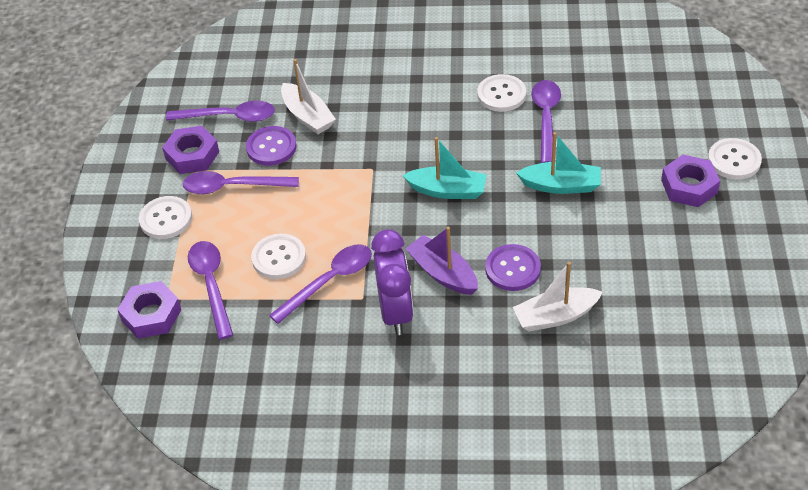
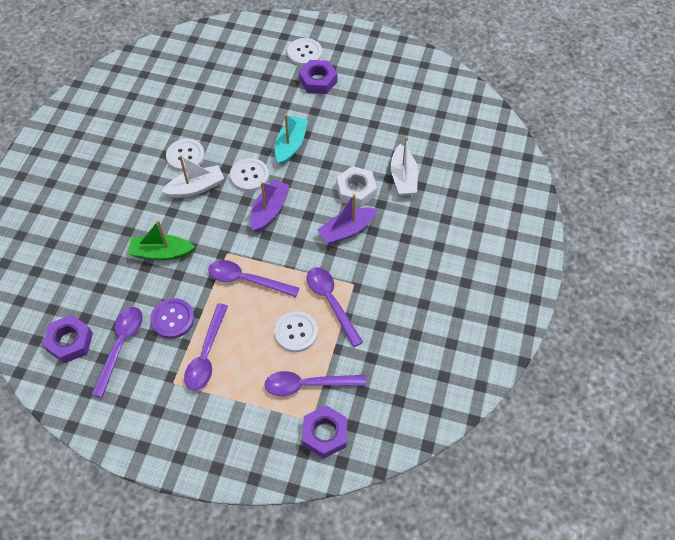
camera: 80 degrees left, 10 degrees up
(166, 219) = (223, 411): white button -> white button (249, 176)
(192, 155) = (155, 381): purple nut -> purple nut (70, 342)
(307, 116) = (148, 287): white boat -> white boat (196, 188)
(355, 114) = (161, 253): none -> green boat
(395, 312) = (373, 266): purple clock -> none
(447, 190) = (269, 210): turquoise boat -> purple boat
(512, 269) = (356, 190): purple button -> white nut
(546, 118) = (222, 136): purple spoon -> purple spoon (247, 280)

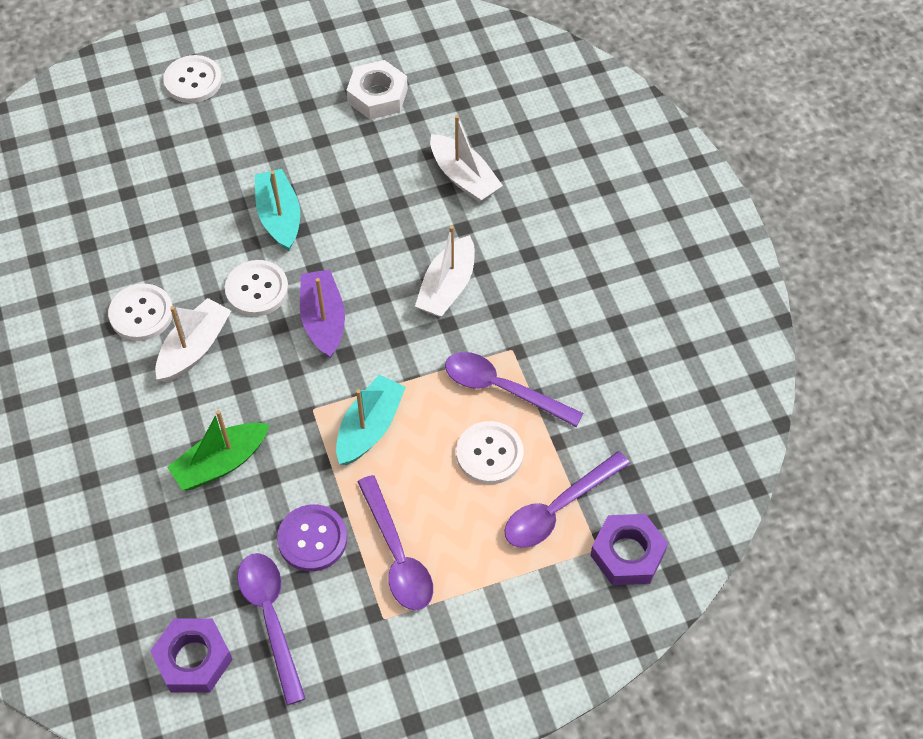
camera: 35 degrees left, 0 degrees up
(247, 280) = (369, 428): purple spoon -> turquoise boat
(318, 81) = (244, 109): purple nut -> none
(346, 230) = (447, 287): purple boat -> white boat
(356, 190) = (416, 228): white nut -> white nut (377, 96)

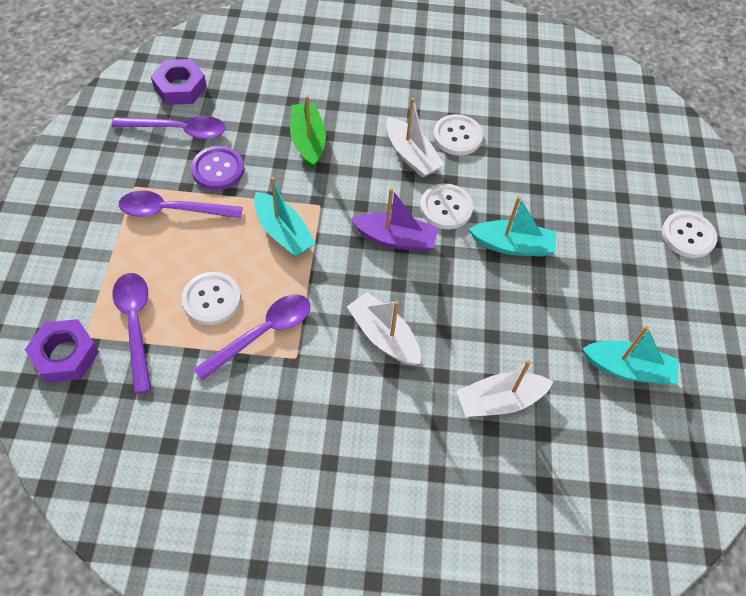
camera: 110 degrees right, 0 degrees up
(377, 96) = (627, 369): white nut -> turquoise boat

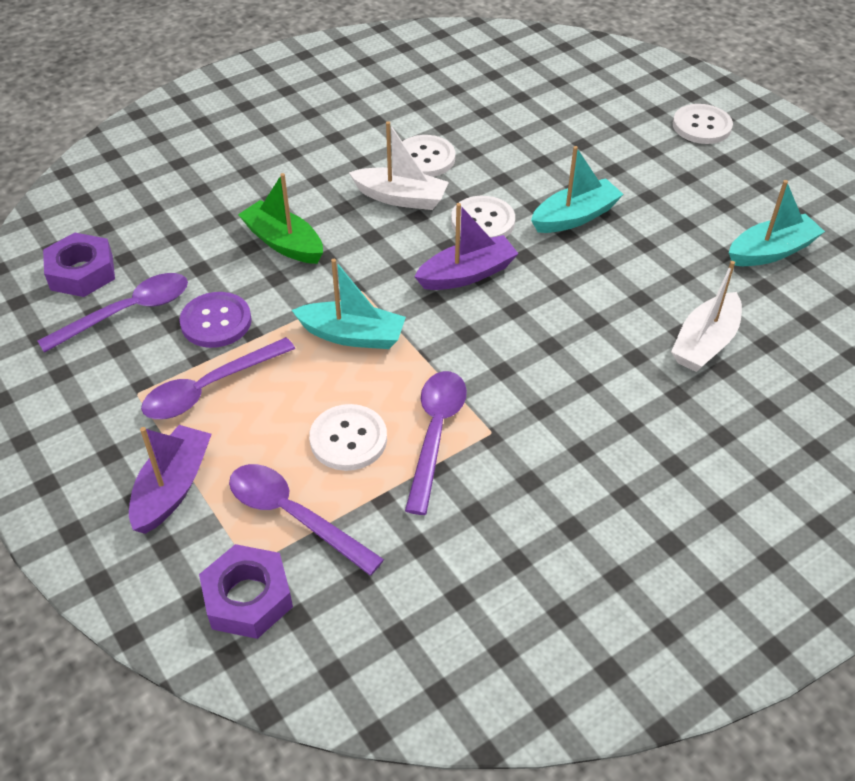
camera: 35 degrees left, 10 degrees down
(94, 259) = (173, 488): none -> purple boat
(384, 336) = (550, 359): white boat -> none

